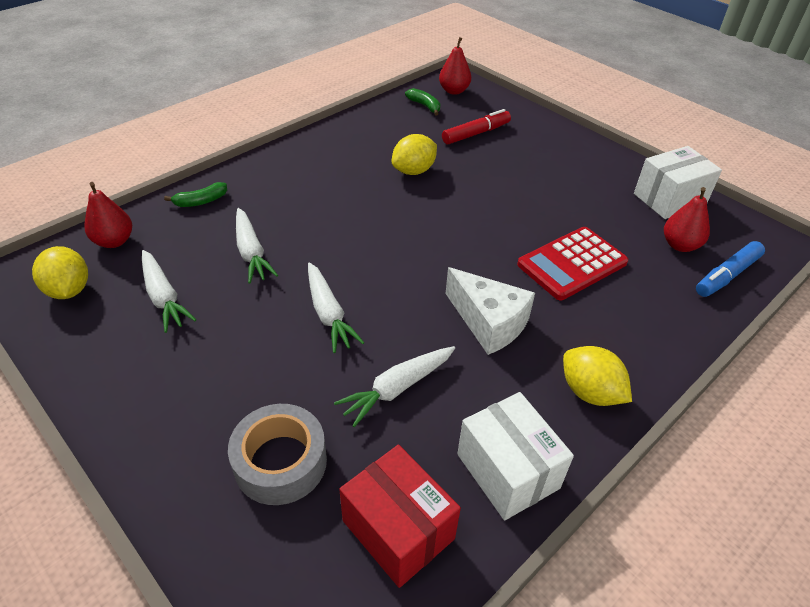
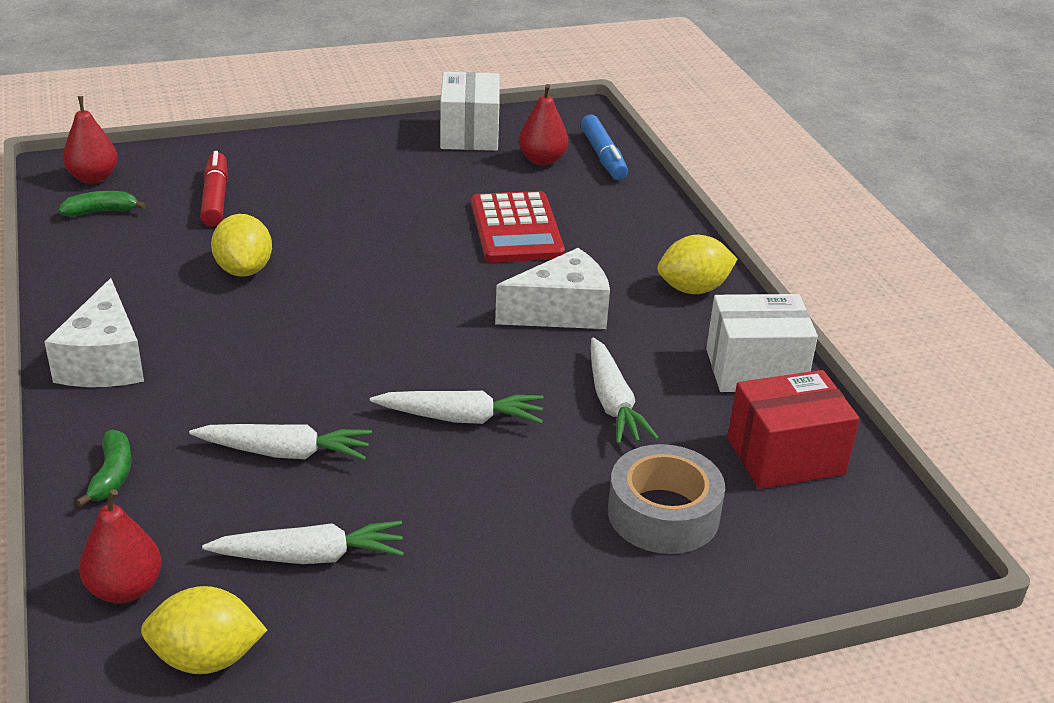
camera: 65 degrees left, 10 degrees down
(293, 161) = (104, 361): none -> white cheese

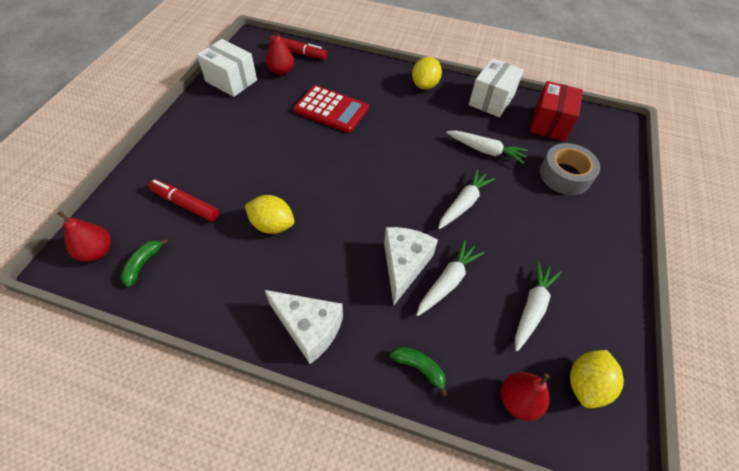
camera: 55 degrees left, 20 degrees up
(562, 312) = (409, 130): white cheese -> white cheese (404, 265)
(603, 156) = (298, 53): blue marker -> red marker

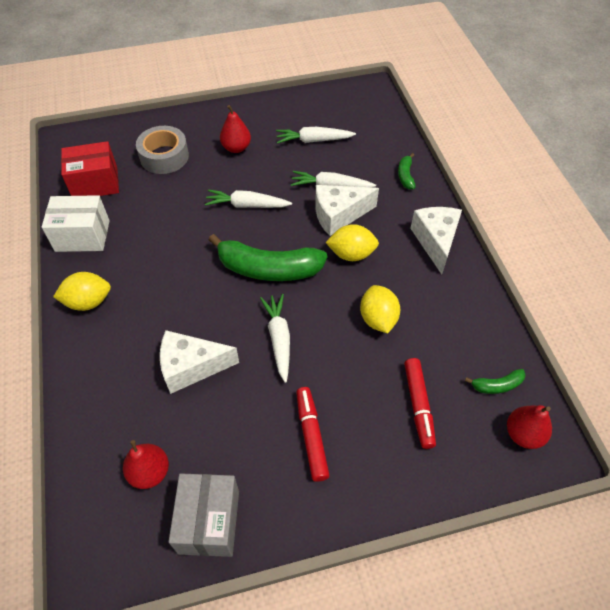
camera: 120 degrees left, 0 degrees up
(231, 81) = (209, 521): white box -> grey box
(298, 53) = (93, 480): red marker -> red marker (311, 436)
(331, 110) = (191, 367): red calculator -> white cheese
(380, 183) = (268, 269): none -> green banana
(485, 150) = (168, 214): white carrot -> white carrot (279, 339)
(518, 400) = (382, 129): red pear -> red pear (236, 148)
(585, 384) = (345, 107): yellow lemon -> yellow lemon (351, 254)

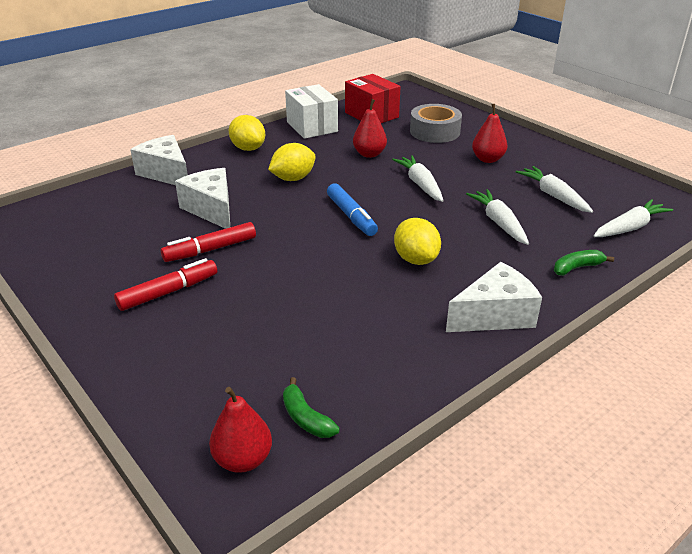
camera: 65 degrees right, 20 degrees down
(150, 472) = (99, 220): red pear -> red pear (369, 154)
(209, 521) = (61, 260): grey box -> none
(268, 269) = (351, 216): green banana -> blue marker
(279, 339) = (271, 244): white carrot -> white carrot (629, 228)
(338, 215) = (463, 238): white cheese -> white cheese (166, 173)
(378, 319) = (340, 299): yellow lemon -> yellow lemon (293, 178)
(418, 405) = (240, 356): red marker -> red marker (210, 250)

